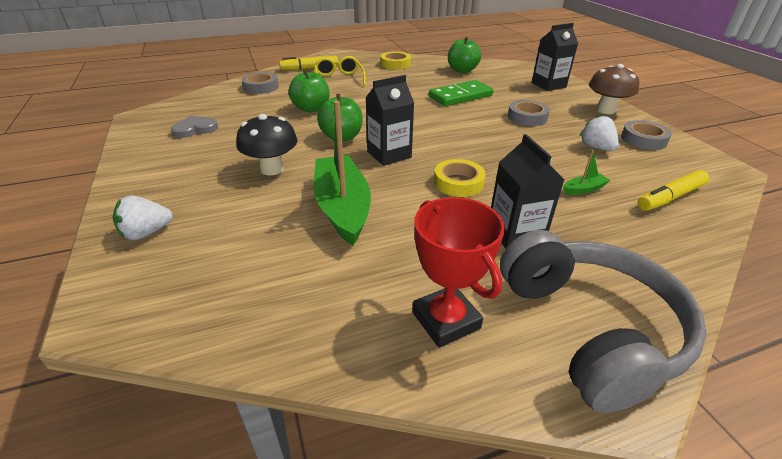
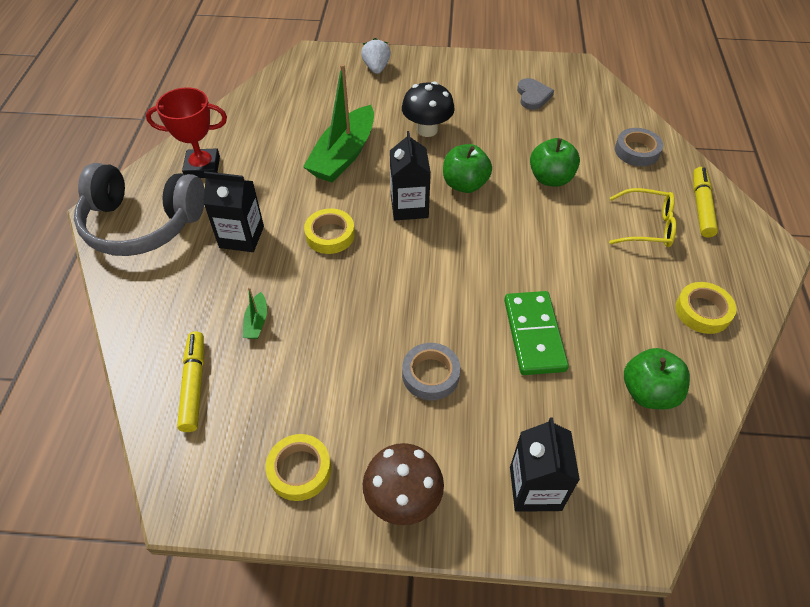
camera: 115 degrees right, 15 degrees up
(342, 207) = (344, 155): green boat -> green boat turned 105 degrees clockwise
(596, 148) = (315, 395): white strawberry -> none
(643, 139) = (299, 470): grey tape -> yellow tape

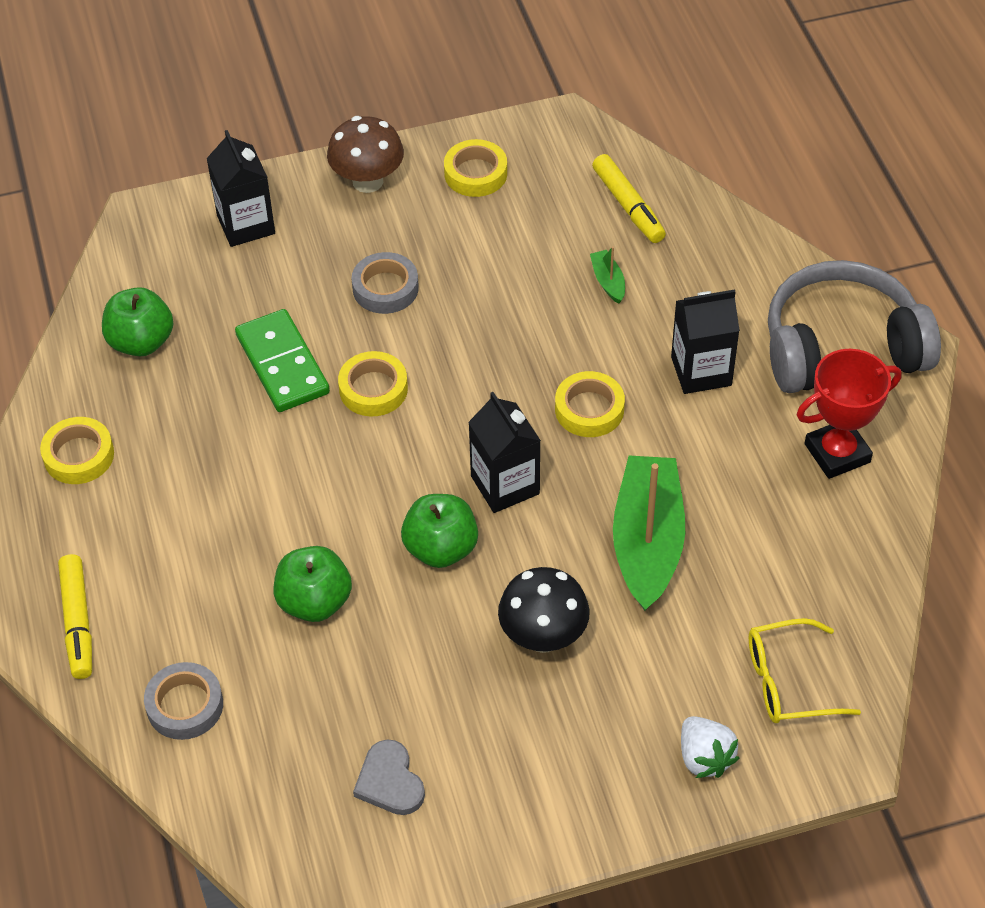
camera: 160 degrees right, 0 degrees up
(471, 294) = (373, 389): none -> yellow tape
(647, 226) = (157, 561): yellow glasses -> yellow glasses (788, 682)

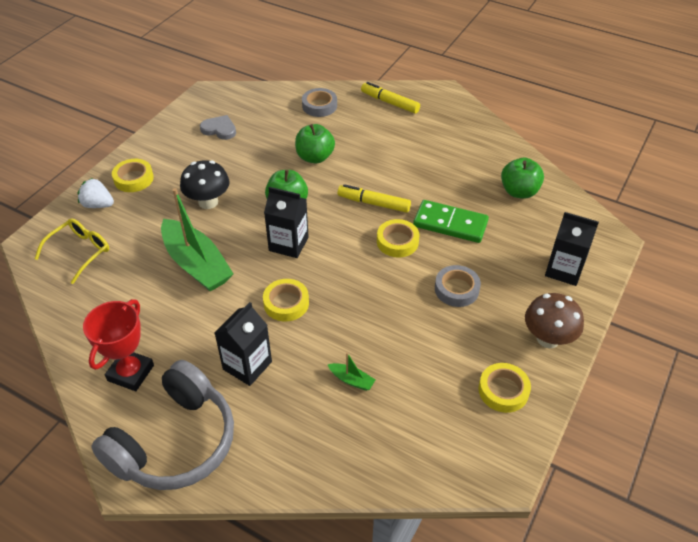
camera: 135 degrees right, 5 degrees down
(79, 455) = (472, 142): yellow tape -> yellow tape (133, 179)
(628, 205) = (395, 441): yellow marker -> yellow marker (374, 203)

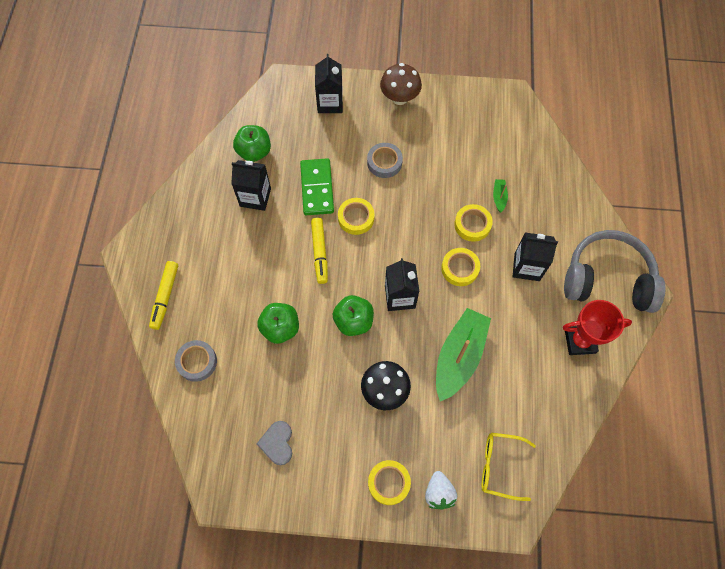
camera: 115 degrees left, 20 degrees up
(462, 178) = (255, 197): none -> black carton
(503, 390) = (456, 111): yellow tape -> yellow tape (472, 225)

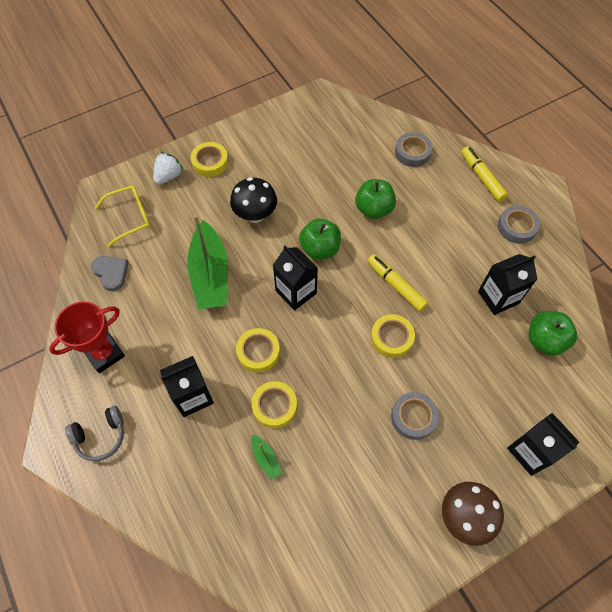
camera: 145 degrees right, 5 degrees down
(185, 237) = (516, 227): none -> grey tape
(277, 443) = (308, 140): grey heart -> grey heart (111, 273)
(317, 188) = (452, 343): green domino -> none
(439, 493) = (169, 176): white strawberry -> white strawberry turned 75 degrees clockwise
(607, 279) = (101, 436): grey headphones -> grey headphones, size x0.49

